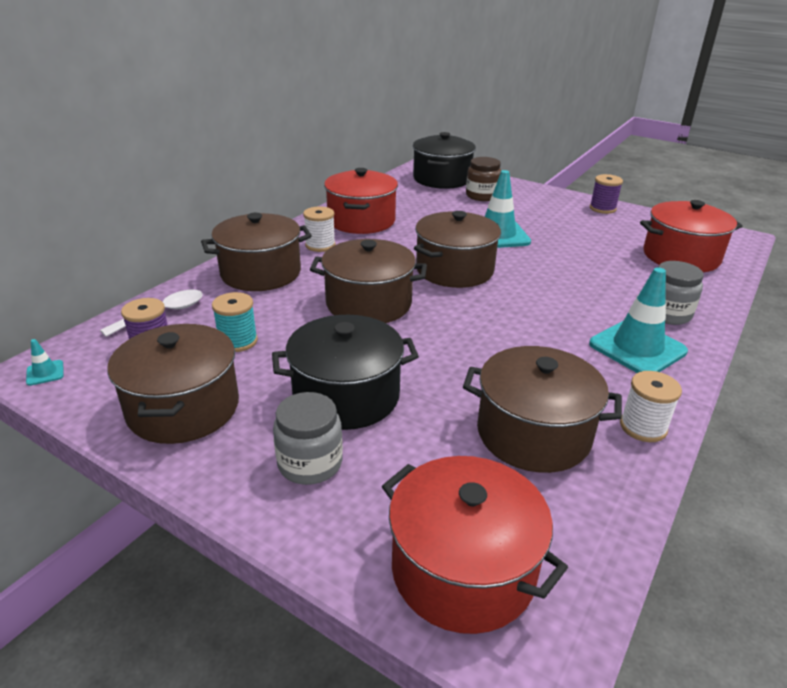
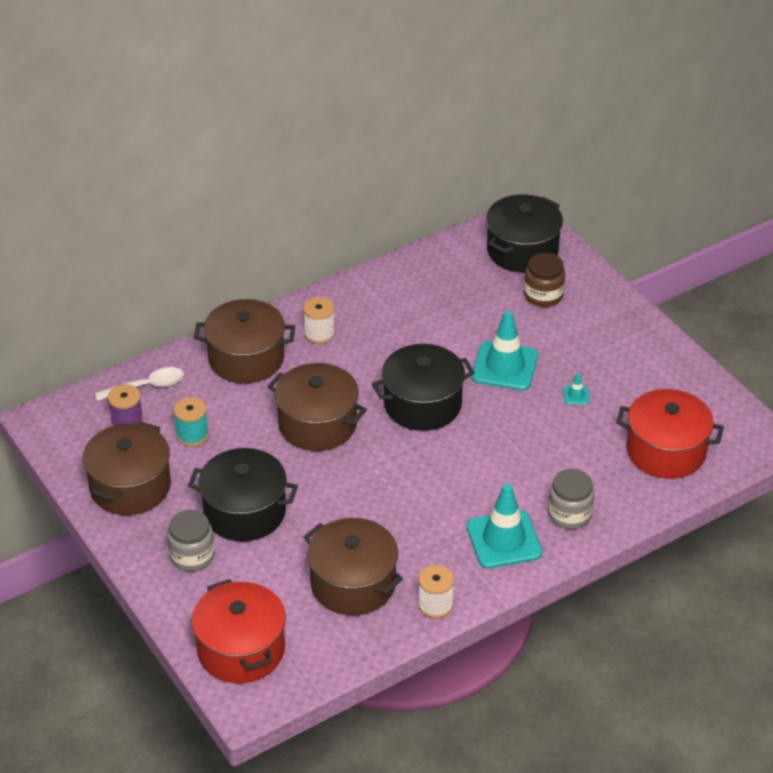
camera: 25 degrees right, 10 degrees up
(45, 373) = (47, 425): turquoise traffic cone -> turquoise traffic cone (576, 395)
(361, 221) = (382, 305): red pot -> none
(454, 270) = (422, 404): brown pot -> black pot
(602, 208) = (662, 354): purple spool -> none

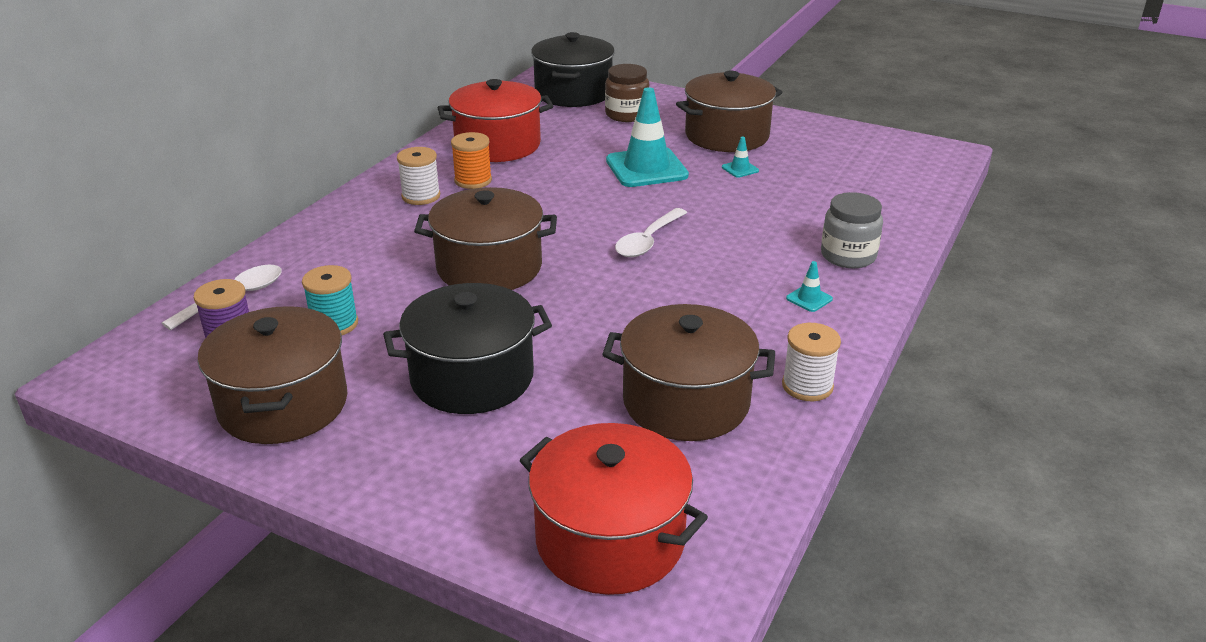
camera: 30 degrees left, 10 degrees down
(192, 556) = (438, 452): grey jar -> none
(246, 358) = (349, 238): brown pot -> brown pot (727, 136)
(367, 330) = (473, 180): none -> orange spool
(422, 404) = (593, 218): black pot -> none
(442, 443) = (648, 241): none -> white spoon
(504, 540) = (809, 299): turquoise traffic cone -> turquoise traffic cone, size x0.42
(666, 451) = (872, 182): red pot -> red pot (497, 145)

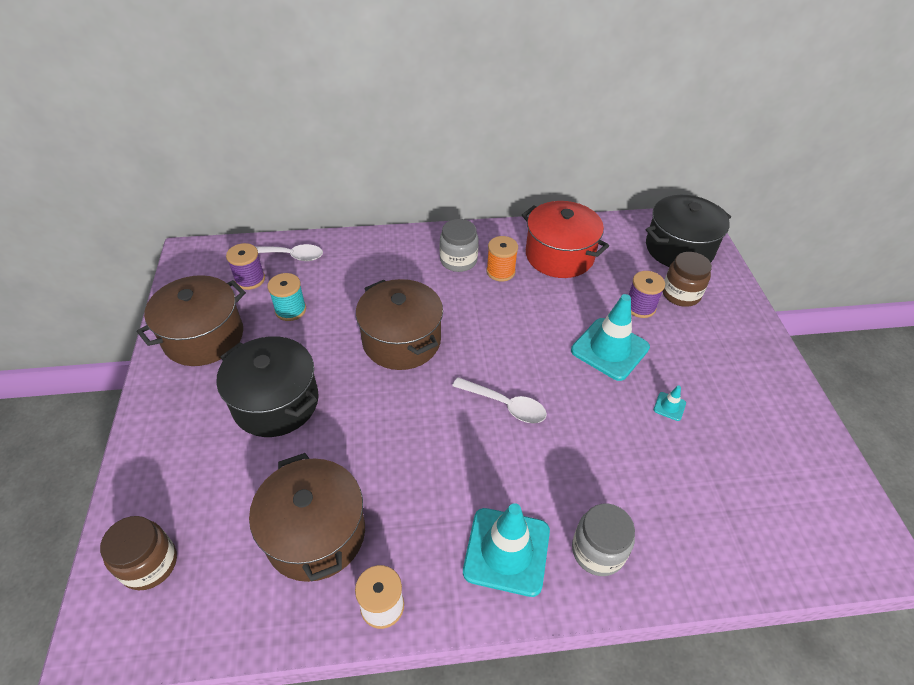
camera: 55 degrees right, 15 degrees up
(421, 196) = (458, 260): white spool -> grey jar
(610, 540) = (149, 564): red pot -> brown jar
(617, 136) = (640, 307): none -> purple spool
(648, 241) = (505, 405): white spoon -> white spoon turned 150 degrees counterclockwise
(727, 136) = (717, 370): brown pot -> none
(809, 299) = (506, 551): turquoise traffic cone -> turquoise traffic cone, size x2.41

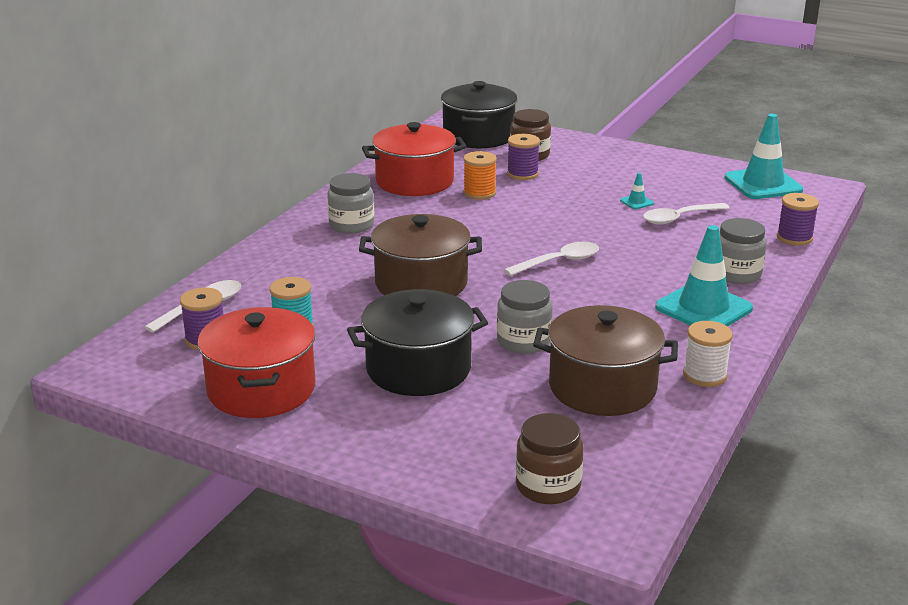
camera: 55 degrees left, 20 degrees down
(204, 337) = (261, 389): brown pot -> red pot
(356, 445) = (523, 341): none -> grey jar
(500, 271) = (396, 212): orange spool -> orange spool (479, 193)
(610, 349) = (552, 201): turquoise traffic cone -> turquoise traffic cone (763, 184)
(670, 453) = (679, 218): none -> white spoon
(726, 572) = (794, 238): none -> purple spool

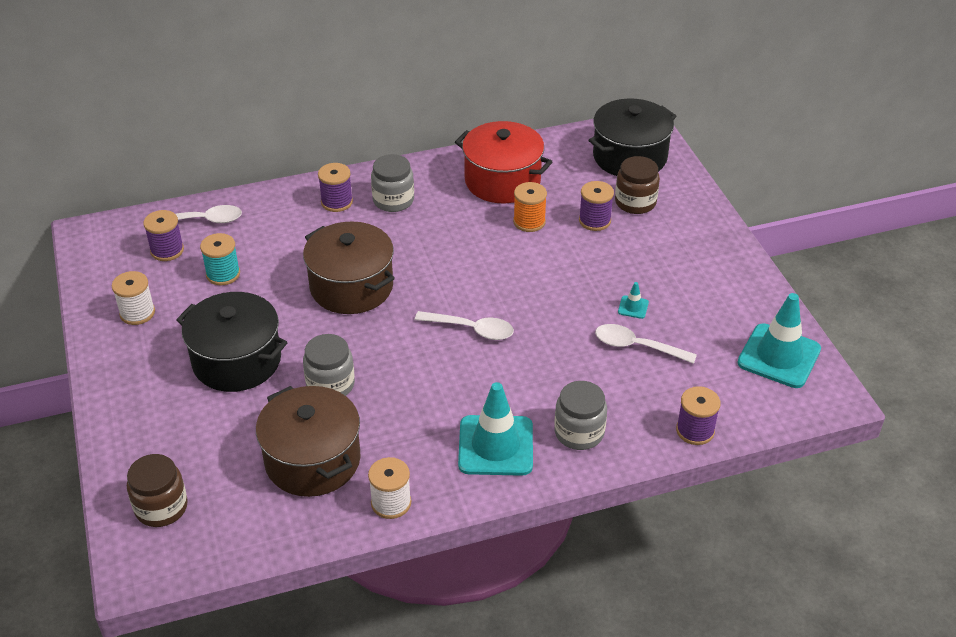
camera: 45 degrees right, 15 degrees up
(261, 389) = (137, 313): red pot -> white spool
(305, 245) = (337, 202): none -> purple spool

